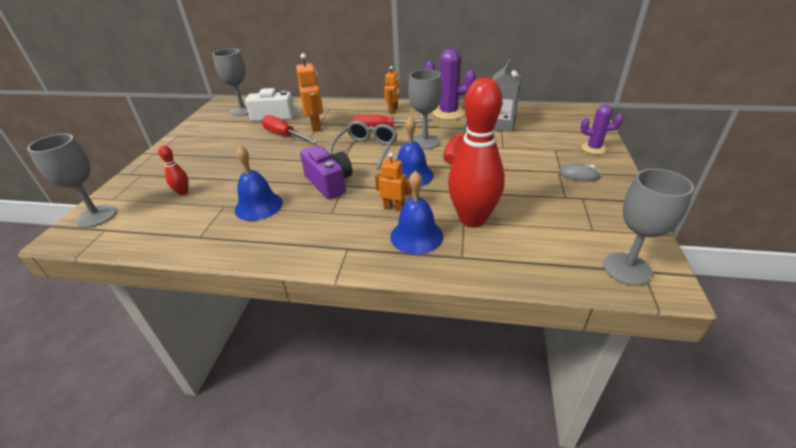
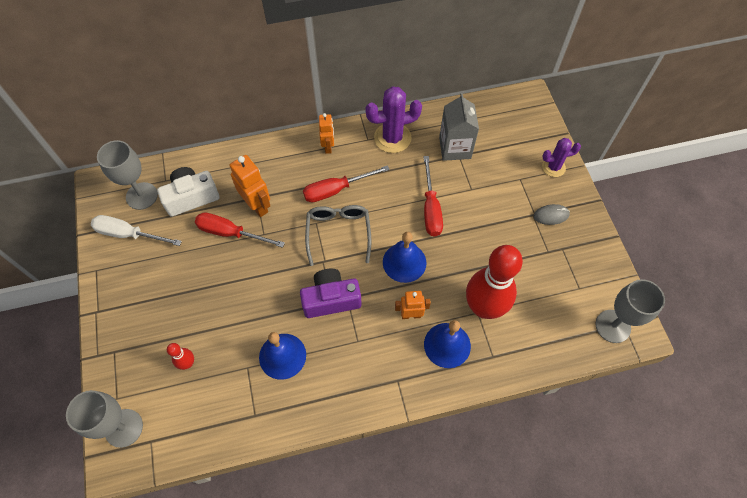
camera: 25 degrees left, 25 degrees up
(216, 124) = (128, 234): none -> white screwdriver
(329, 183) = (331, 299): purple camera -> purple camera turned 45 degrees counterclockwise
(425, 142) = (392, 201): grey goblet -> none

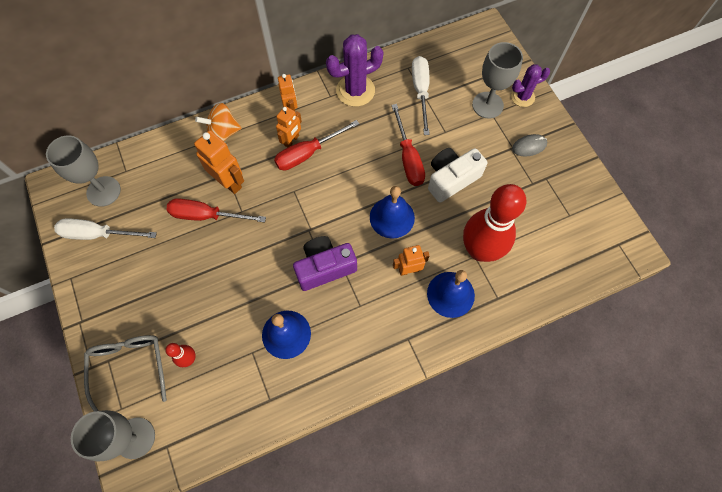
camera: 10 degrees left, 5 degrees up
(191, 197) = (157, 184): white camera -> white camera (451, 179)
(261, 159) = (223, 133): none -> orange spinning top
(323, 175) = (291, 140): none -> orange robot
(338, 233) = (319, 197): grey glasses -> grey glasses (129, 366)
(455, 148) = (420, 91): grey carton -> white screwdriver
(613, 326) = (608, 248): grey goblet -> grey goblet (487, 105)

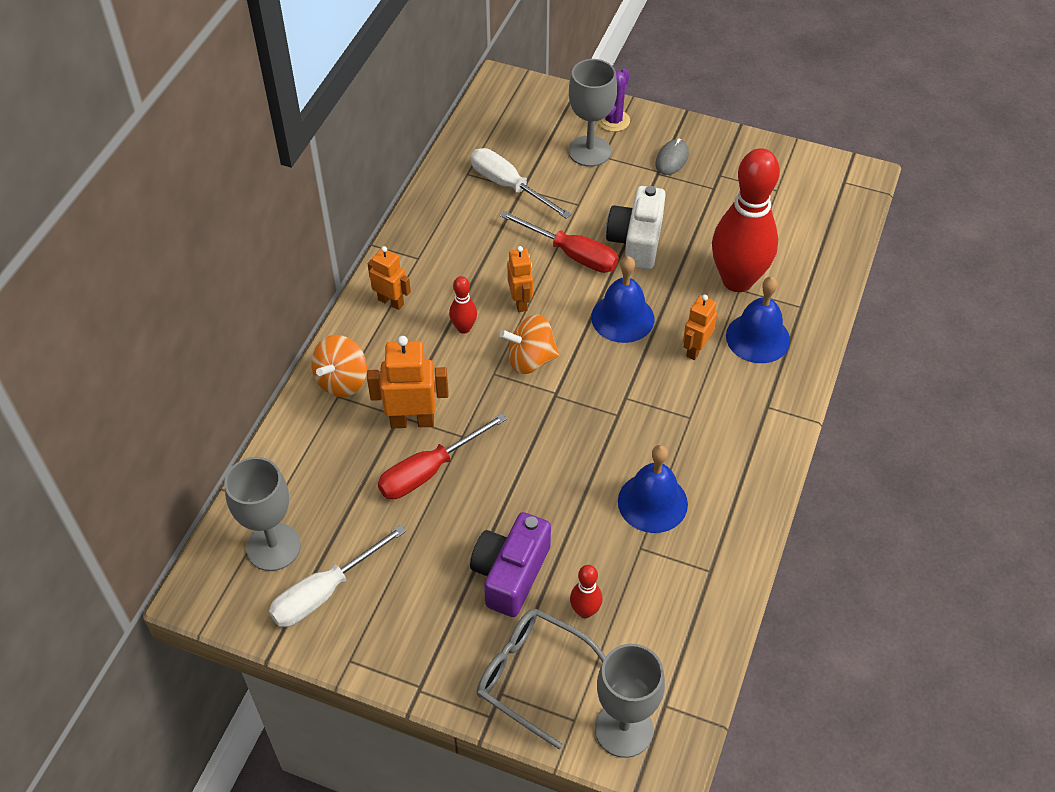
camera: 45 degrees left, 15 degrees down
(291, 140) = (430, 329): orange robot -> orange robot (520, 302)
(308, 153) = (464, 328): red screwdriver -> red bowling pin
(319, 199) = (530, 360): none -> orange spinning top
(325, 267) = (614, 414): purple camera -> purple camera (510, 573)
(355, 91) = (439, 233): purple cactus -> none

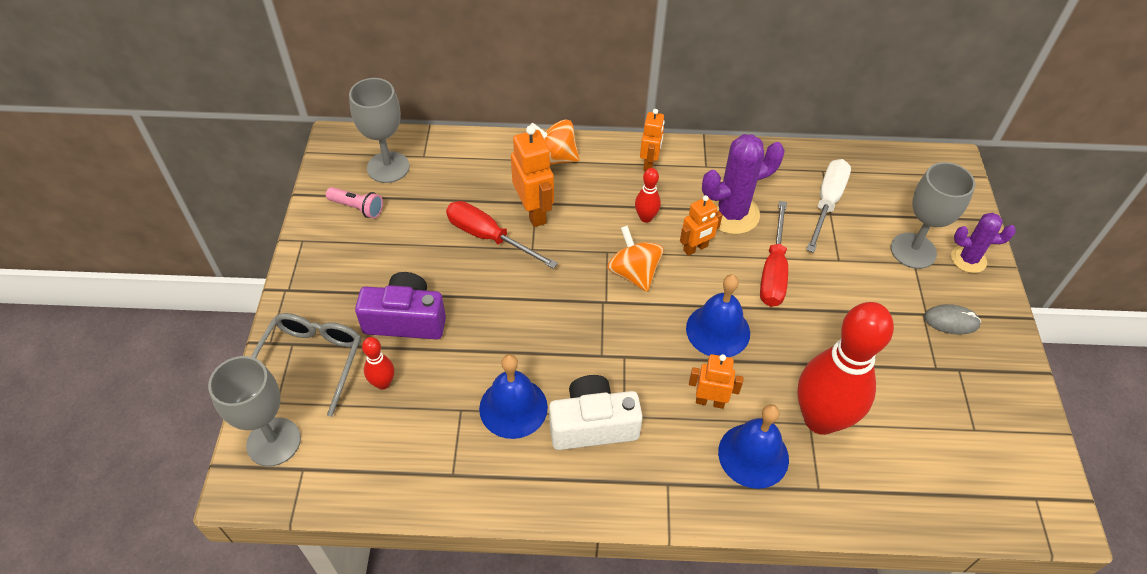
camera: 70 degrees right, 0 degrees up
(325, 592) = (357, 208): white screwdriver -> pink flashlight
(490, 260) = (731, 214): none -> purple cactus
(636, 241) = (821, 318): white camera -> white camera (593, 425)

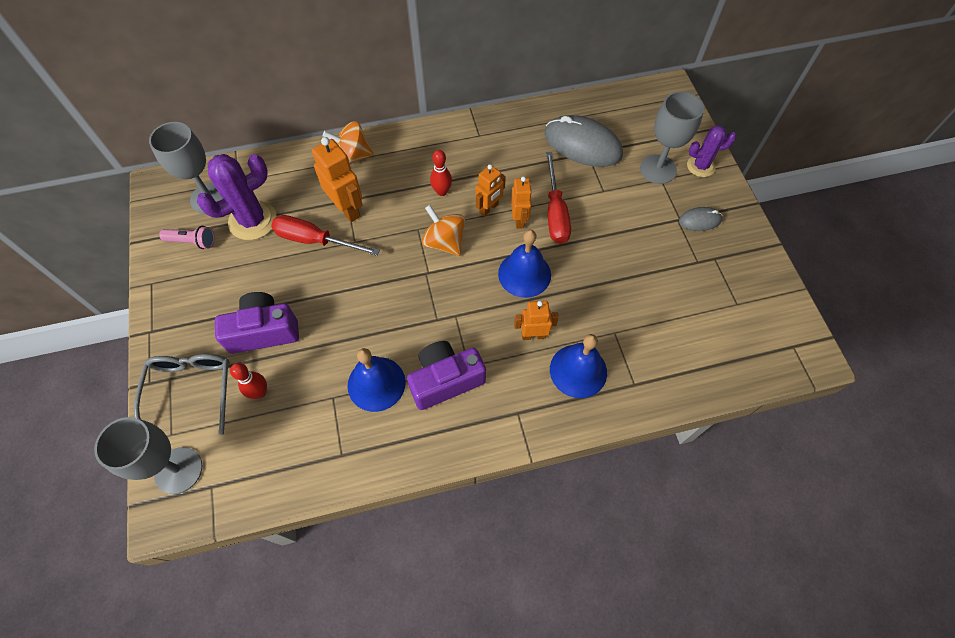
camera: 15 degrees left, 10 degrees up
(593, 425) = (445, 380): white camera -> purple camera
(649, 163) = (432, 143): orange robot -> orange robot (519, 220)
(731, 214) = (510, 171): purple cactus -> purple cactus (253, 220)
(820, 419) = (622, 326): red bowling pin -> none
(827, 203) = (582, 144): white screwdriver -> grey mouse

